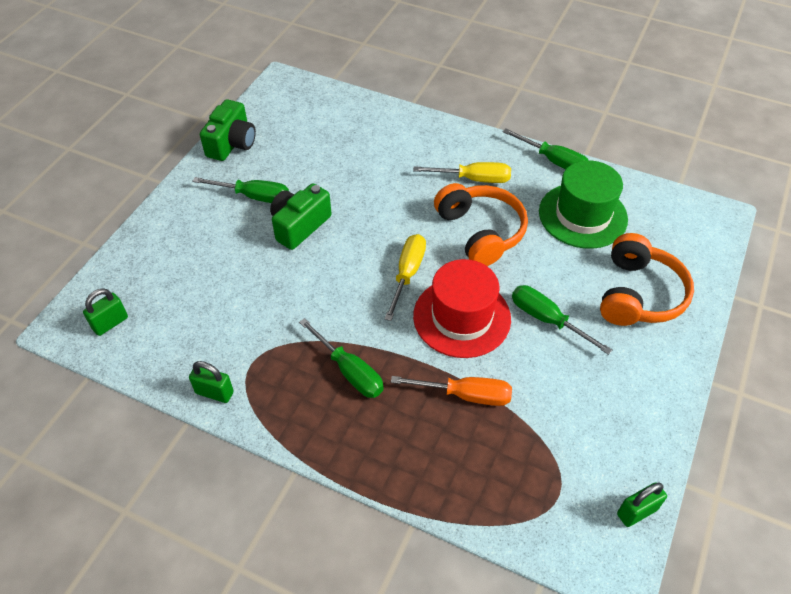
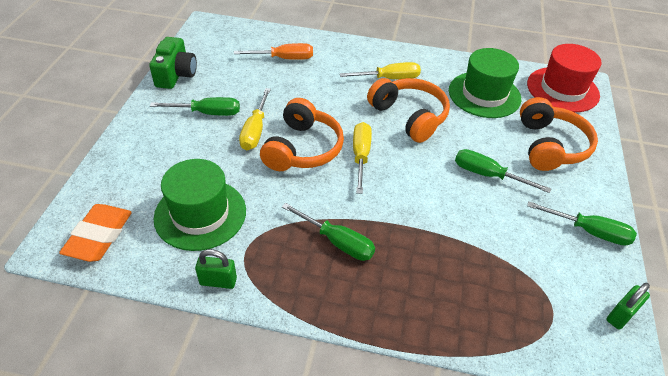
camera: 15 degrees left, 5 degrees down
(110, 323) = (99, 236): green padlock -> orange eraser
(215, 315) = (200, 214): none -> green hat
(299, 226) = (255, 131): green camera -> yellow screwdriver
(345, 255) = (302, 148): none -> orange headphones
(462, 317) = (418, 183): red hat -> red hat (562, 89)
(466, 395) = (444, 245): orange screwdriver -> orange screwdriver (284, 58)
(554, 161) = (447, 59): green screwdriver -> green screwdriver (589, 231)

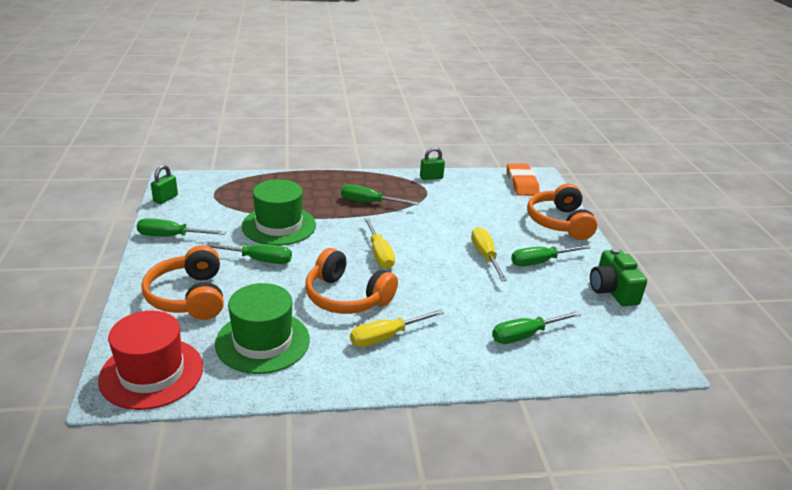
camera: 160 degrees right, 15 degrees down
(200, 214) = (472, 201): green hat -> green hat (279, 225)
(284, 58) = (525, 335): orange screwdriver -> green screwdriver
(302, 148) = (433, 250): orange headphones -> orange headphones (559, 222)

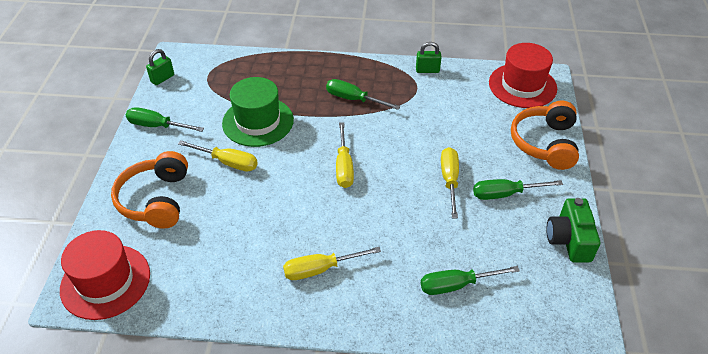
camera: 15 degrees right, 15 degrees up
(258, 260) = (228, 162): green screwdriver -> yellow screwdriver
(262, 341) = (207, 259): green hat -> none
(346, 297) = (297, 217): orange headphones -> none
(521, 183) = (522, 85): orange eraser -> red hat

